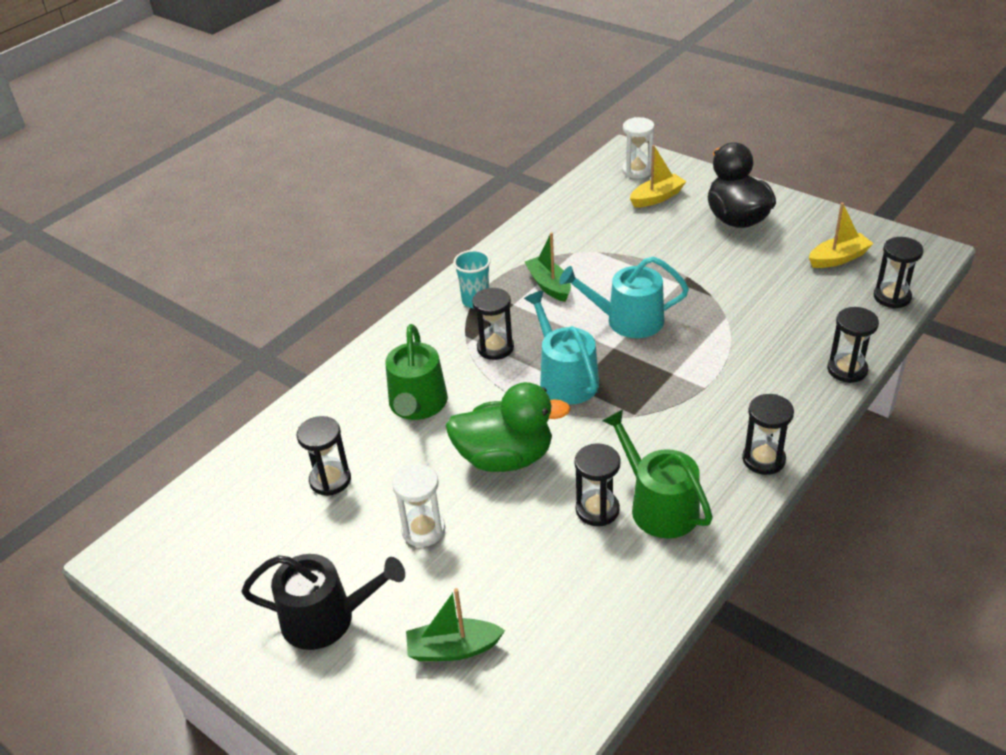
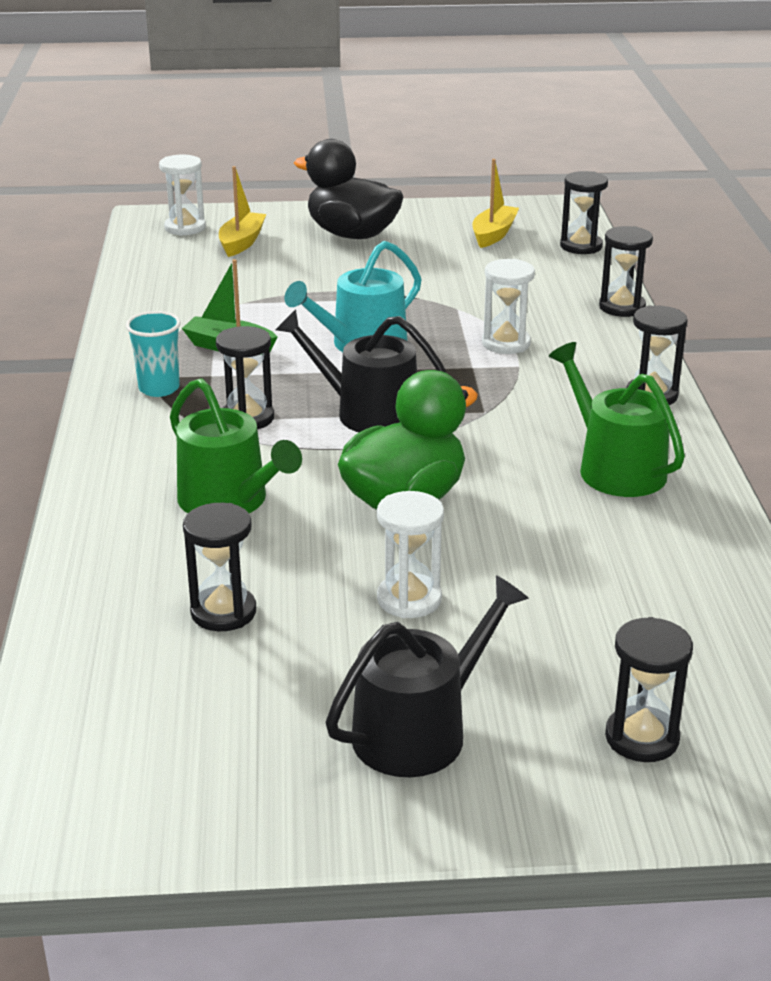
camera: 45 degrees left, 10 degrees down
(453, 649) = (599, 675): green boat -> none
(565, 378) = (368, 412): turquoise watering can -> black watering can
(597, 510) = (563, 497): black hourglass -> black hourglass (642, 738)
(658, 505) = (615, 468): green watering can -> green watering can turned 45 degrees clockwise
(720, 364) = (506, 343): none -> white hourglass

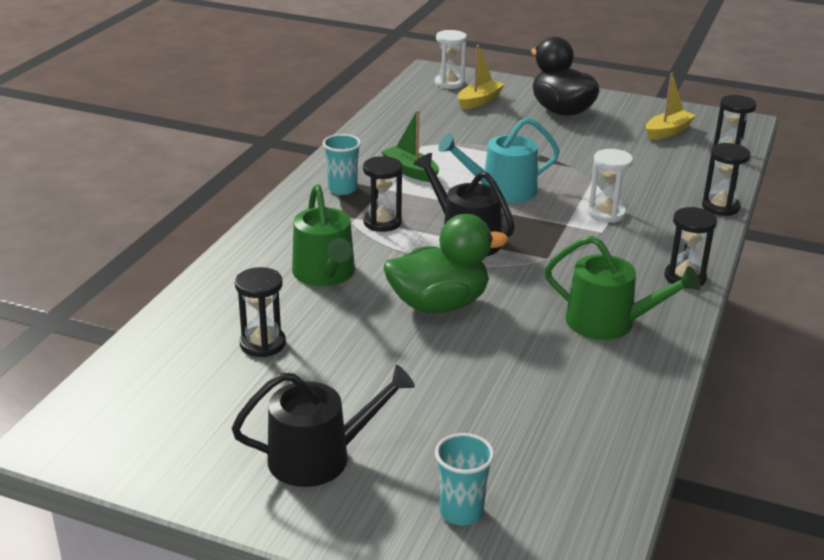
camera: 25 degrees right, 0 degrees up
(409, 599) = (385, 371): white hourglass -> none
(615, 468) = (608, 322): green watering can -> green watering can turned 120 degrees clockwise
(642, 738) = (461, 512): black hourglass -> turquoise cup

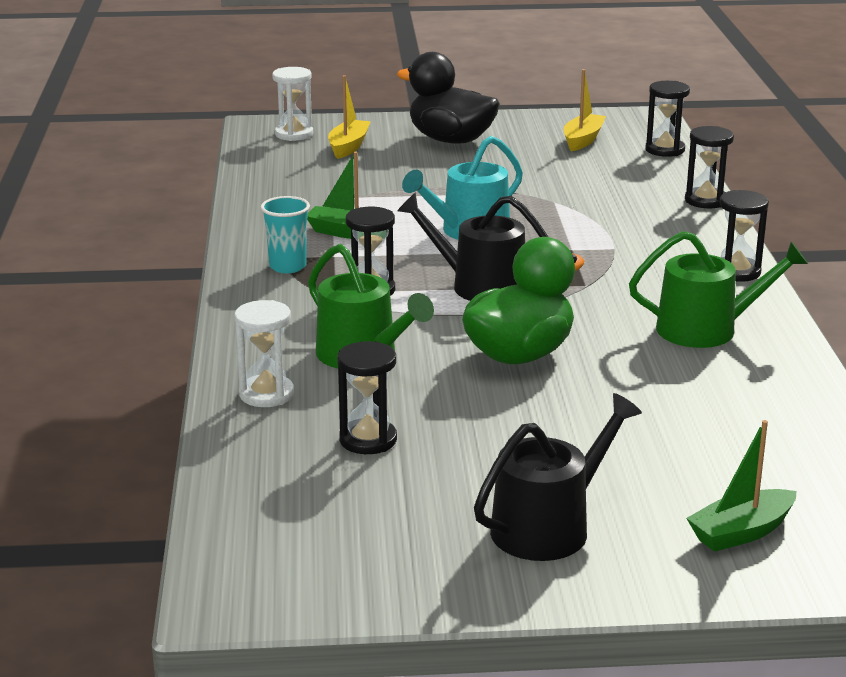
camera: 25 degrees left, 5 degrees down
(461, 512) = (741, 532): turquoise cup -> green boat
(606, 213) = (601, 230): white hourglass -> white hourglass (266, 394)

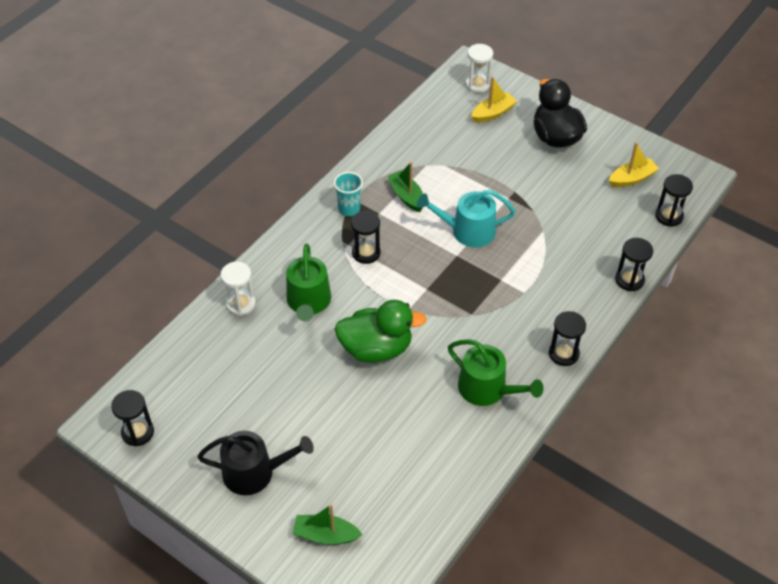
camera: 40 degrees right, 25 degrees up
(368, 440) = (247, 364): black hourglass -> black hourglass (138, 432)
(480, 286) = (420, 282): black watering can -> none

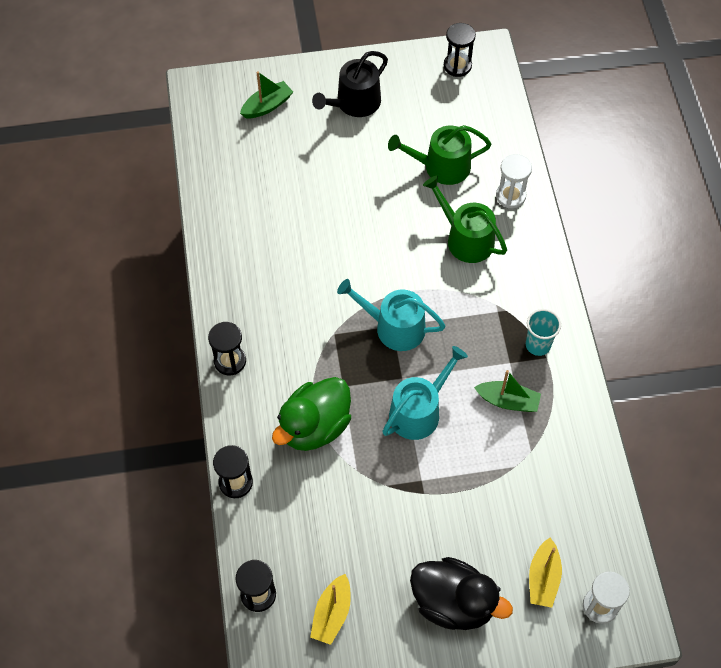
camera: 135 degrees right, 10 degrees up
(366, 253) = (475, 316): black hourglass -> none
(376, 348) = (374, 246): green duck -> green duck (314, 427)
(426, 287) = (394, 327): none -> turquoise watering can
(487, 389) = (260, 283): green watering can -> green watering can (441, 166)

